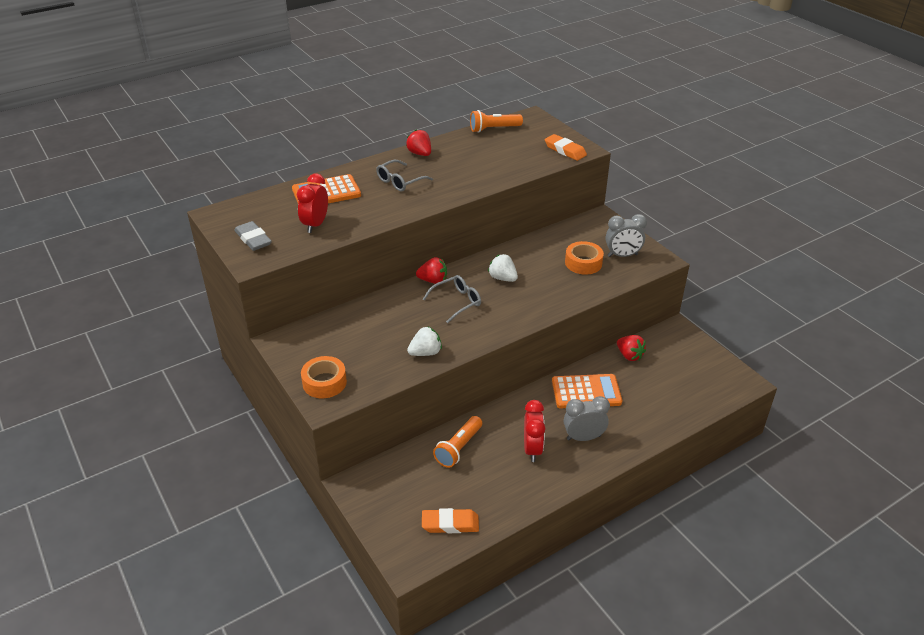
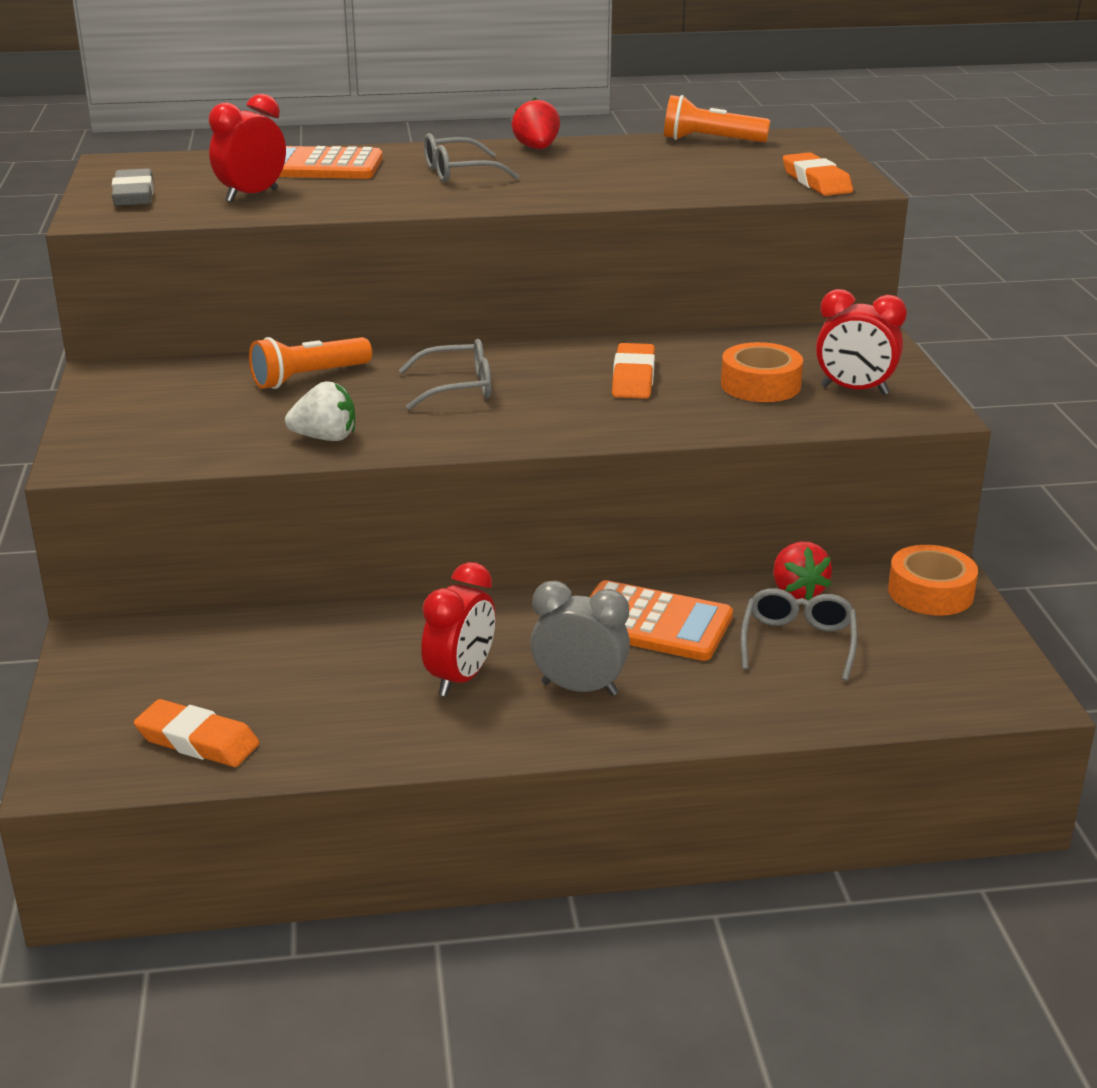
camera: 25 degrees right, 10 degrees down
(324, 382) = (113, 436): orange tape -> orange tape (930, 592)
(433, 281) = (447, 354): red strawberry -> none
(459, 448) = (325, 639): orange flashlight -> orange flashlight (309, 378)
(502, 278) = (578, 375): white strawberry -> none
(527, 273) = (633, 378): none -> orange eraser
(622, 255) = (854, 390): grey clock -> red clock
(648, 383) = (798, 643): none -> grey glasses

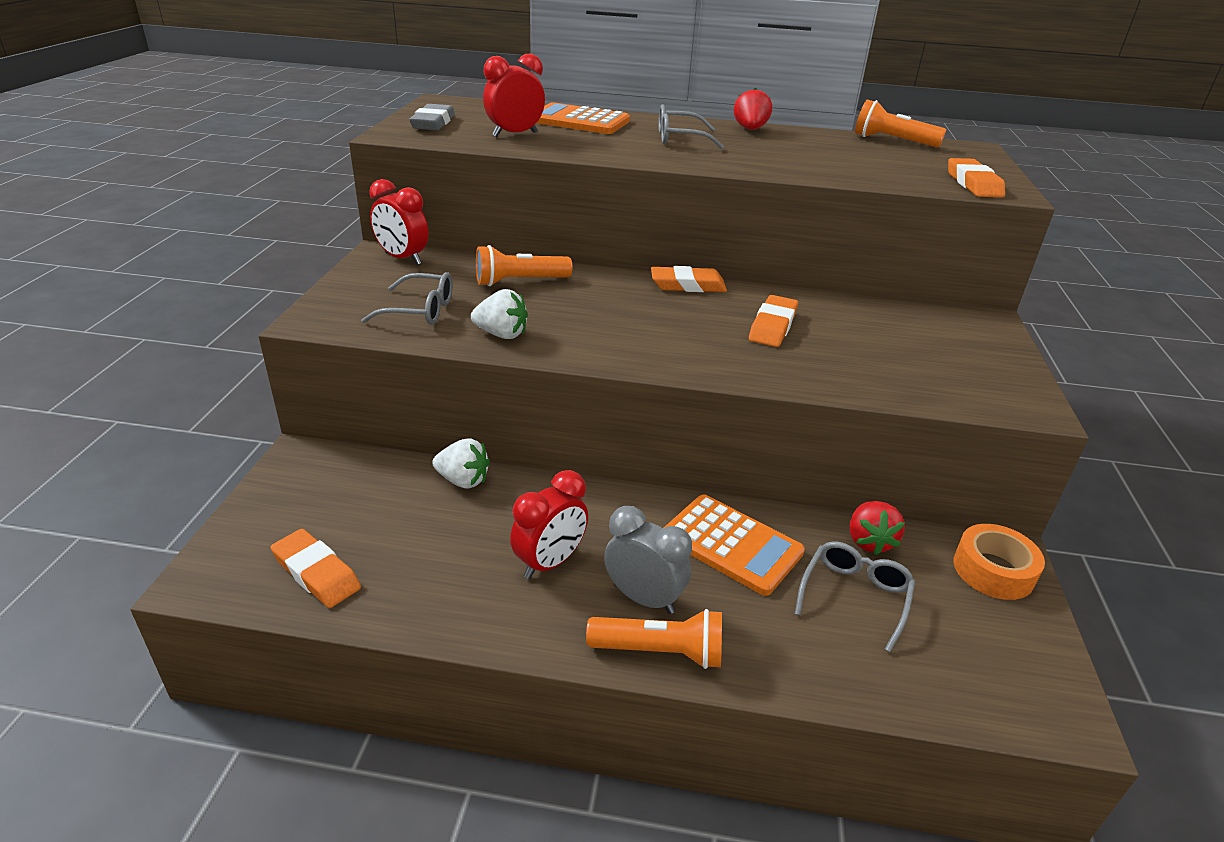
camera: 15 degrees right, 5 degrees up
(314, 623) = (463, 480): none -> white strawberry
(457, 388) = (627, 310): grey glasses -> grey glasses (420, 310)
(515, 349) = (687, 285): none -> orange eraser
(617, 728) = (660, 651): none -> orange flashlight
(760, 385) = (880, 352): orange tape -> none
(854, 390) = (964, 372): red clock -> red clock (403, 259)

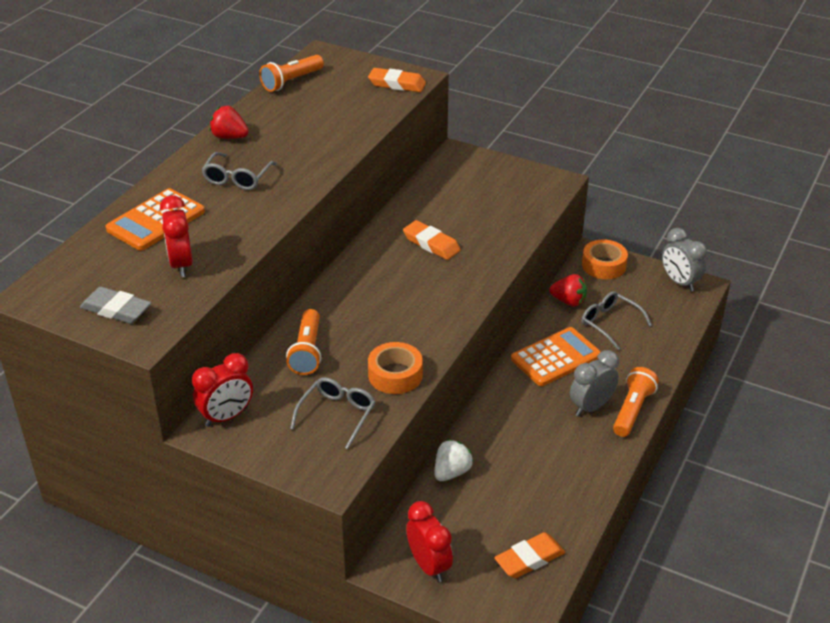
camera: 70 degrees left, 5 degrees up
(501, 334) = (395, 375): white strawberry -> orange tape
(550, 562) = (550, 441): red clock -> red clock (429, 566)
(687, 285) = (352, 265): orange eraser -> none
(1047, 682) = (679, 282): none -> grey clock

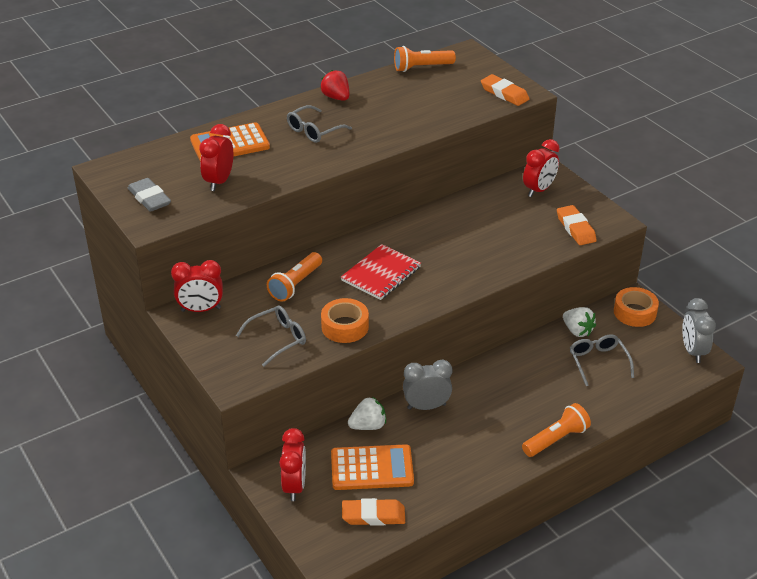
camera: 30 degrees right, 0 degrees up
(385, 308) = (381, 274): none -> red notebook
(431, 244) = (460, 237): orange eraser -> orange eraser (575, 228)
(465, 174) = (539, 190): none -> red clock
(556, 357) = (527, 372): orange calculator -> orange calculator (372, 468)
(568, 301) = (577, 331): red strawberry -> white strawberry
(591, 407) = (523, 422): grey clock -> grey clock (426, 406)

